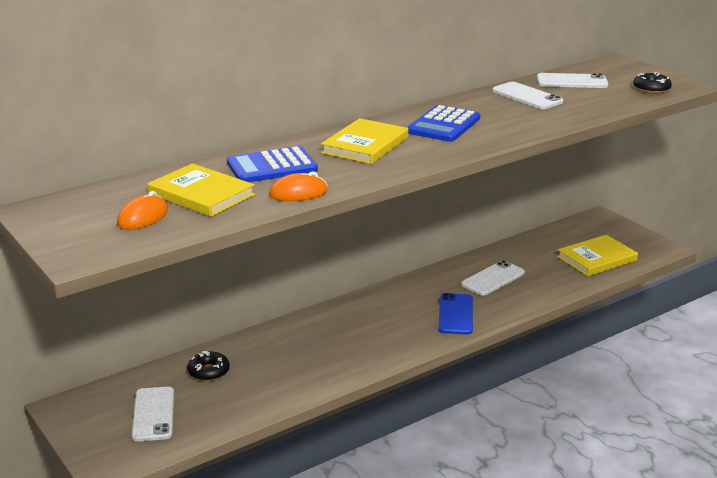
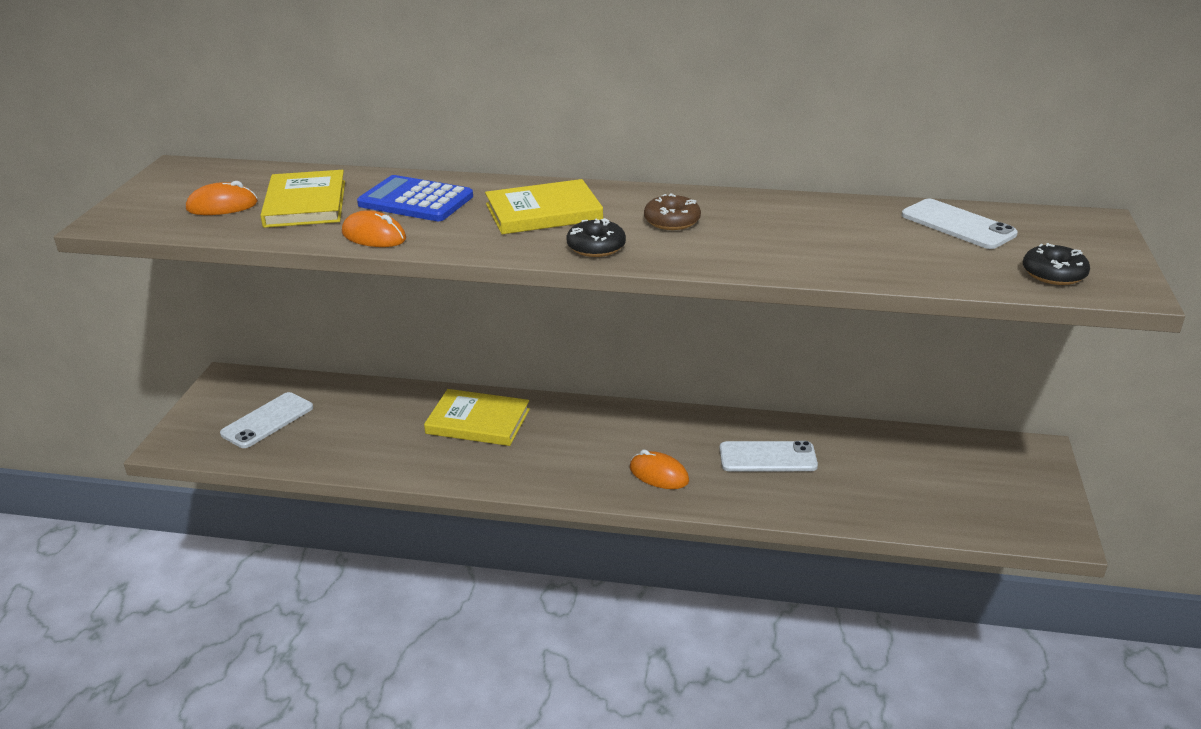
camera: 45 degrees right, 5 degrees up
(209, 372) = (362, 407): black donut -> black donut (596, 247)
(443, 125) = (672, 221): blue calculator -> brown donut
(455, 314) = (659, 474): blue phone -> orange mouse
(527, 96) = (851, 223): white phone -> none
(597, 258) = (939, 499): yellow book -> yellow book (478, 421)

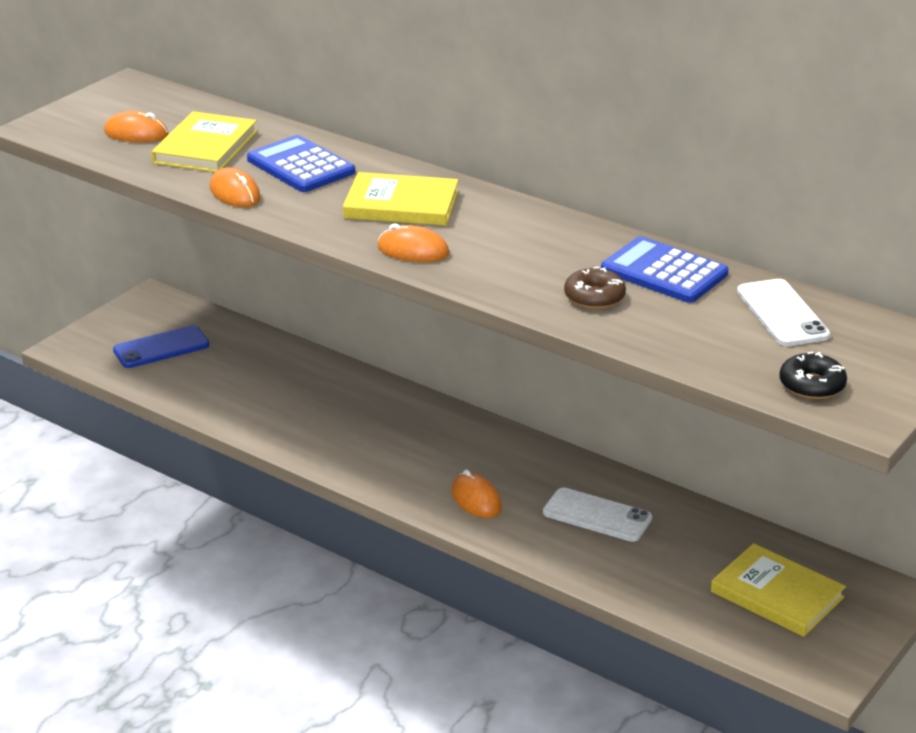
camera: 25 degrees right, 0 degrees up
(267, 421) = (161, 348): white phone -> blue phone
(478, 421) = (347, 401): yellow book -> yellow book (777, 594)
(596, 247) = (413, 251): black donut -> orange mouse
(672, 221) = (508, 242): brown donut -> brown donut (594, 297)
(827, 215) = (664, 272): none -> blue calculator

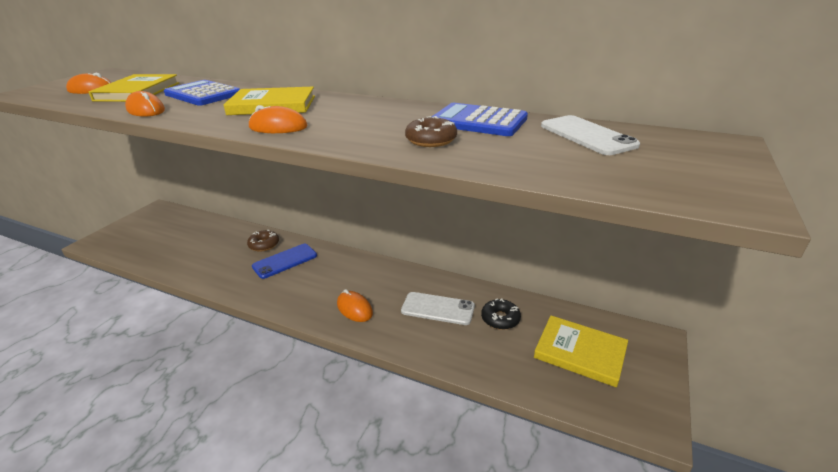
camera: 10 degrees left, 0 degrees up
(161, 348) = (154, 235): blue phone -> blue phone (285, 261)
(340, 386) = (264, 245): none -> brown donut
(812, 385) = (661, 181): black donut -> black donut (500, 319)

